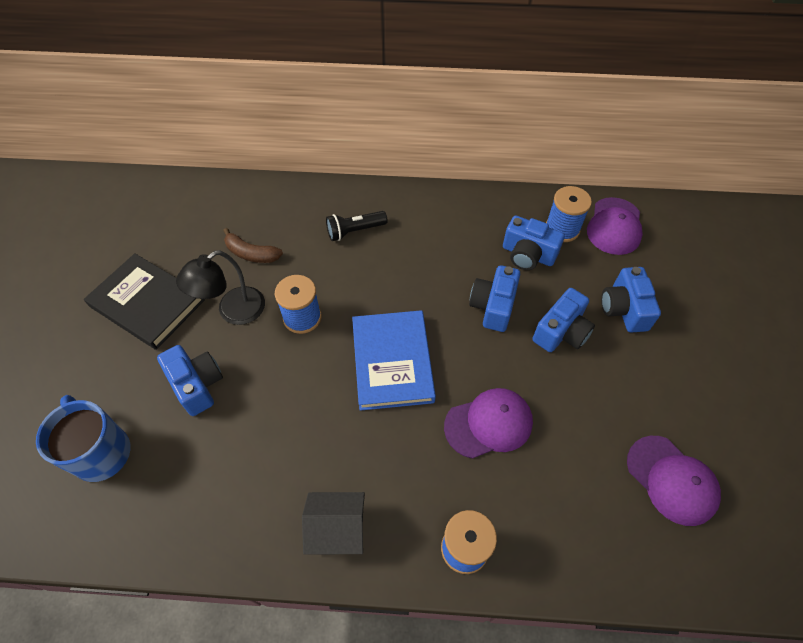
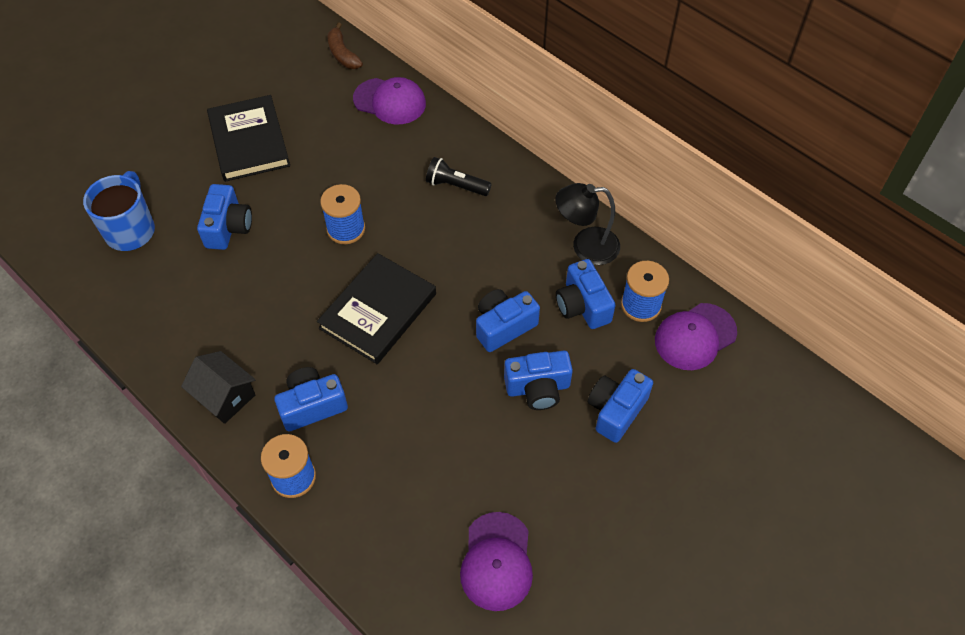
camera: 40 degrees right, 0 degrees up
(233, 311) = (301, 189): black lamp -> black lamp (585, 246)
(251, 253) = (357, 151): brown banana -> brown banana (342, 54)
(392, 362) = (378, 311): blue book -> black book
(418, 476) = (312, 406): none -> blue camera
(489, 424) = (401, 410): purple cap -> purple cap (390, 101)

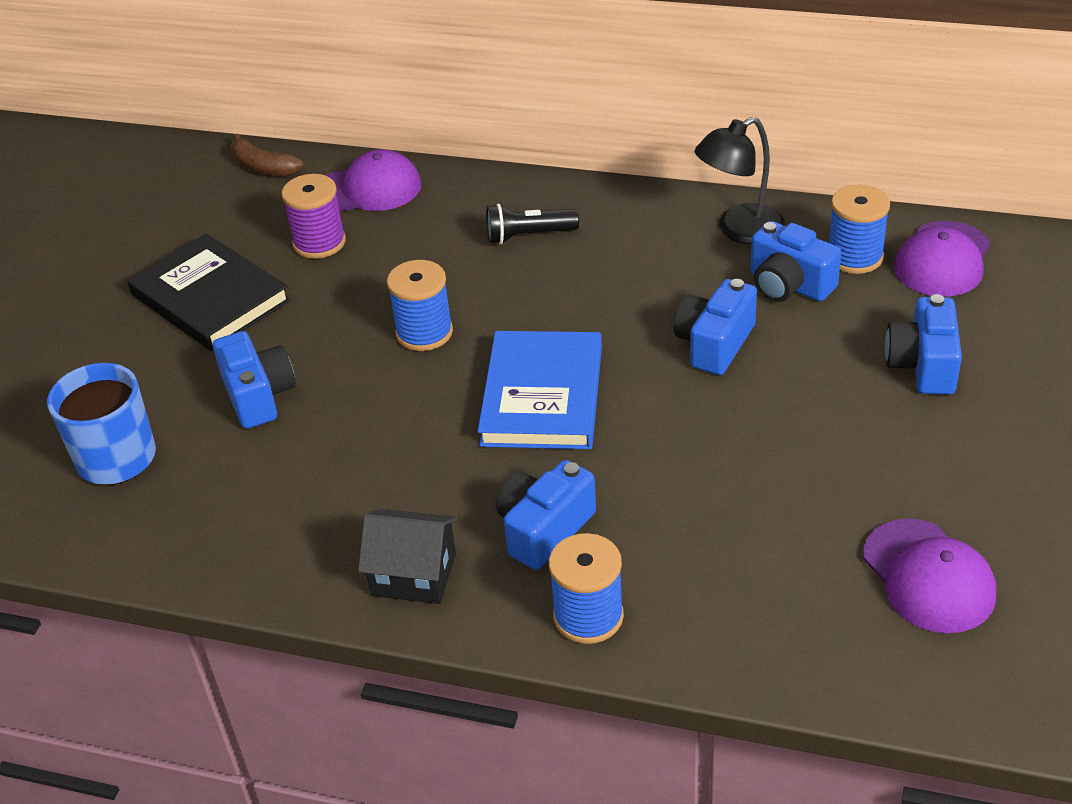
camera: 25 degrees left, 15 degrees down
(334, 130) = (319, 243): none -> purple spool
(378, 311) = (542, 396): black book -> blue book
(538, 388) = (812, 384): blue camera -> none

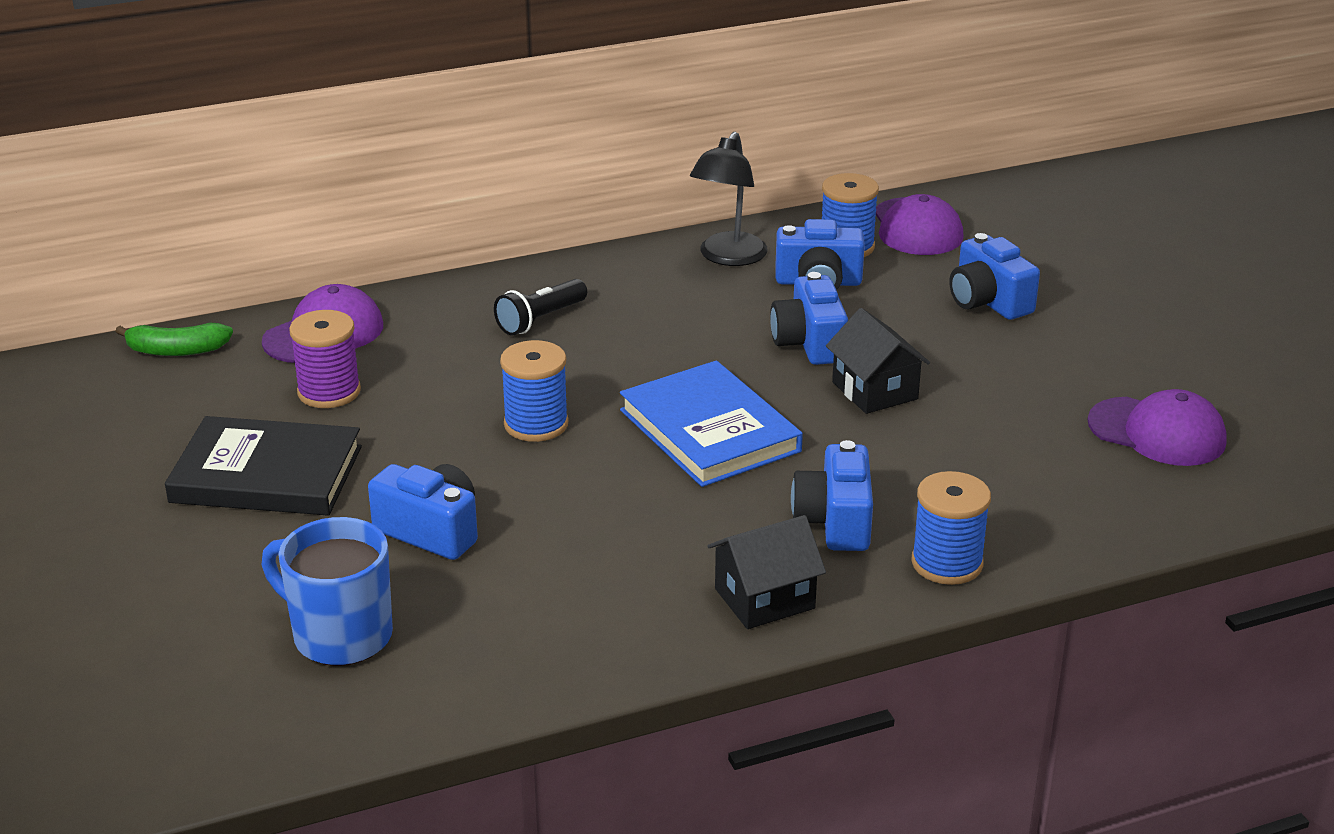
camera: 40 degrees left, 10 degrees down
(263, 167) = (176, 350): brown banana -> green banana
(717, 415) = (874, 390): none -> black house

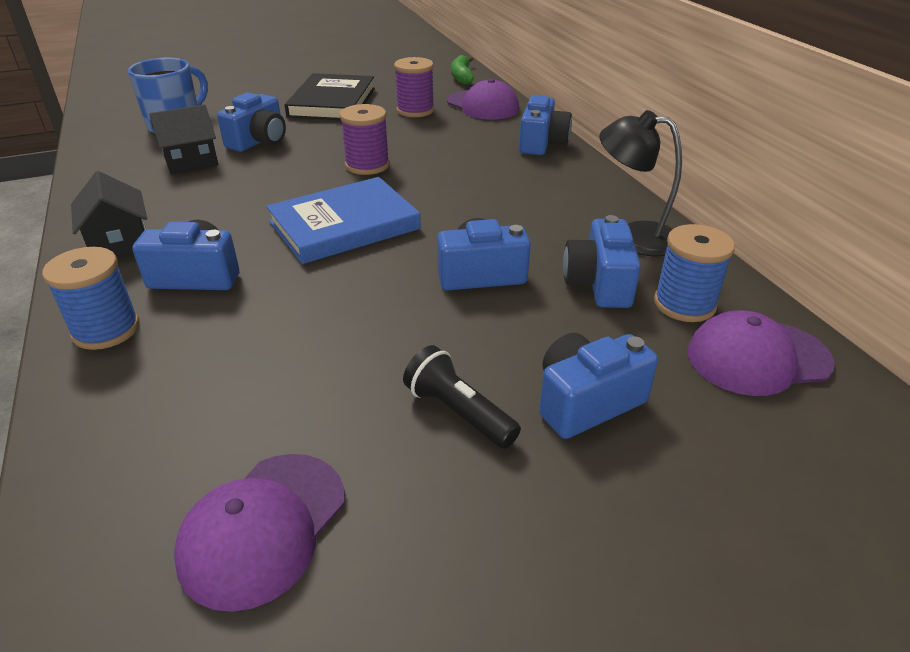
camera: 90 degrees right, 5 degrees up
(479, 293) = (542, 143): none -> blue camera
(536, 424) = (367, 165): blue spool -> purple spool
(540, 320) = (507, 163): black flashlight -> black flashlight (458, 412)
(874, 390) = (393, 307): black house -> black house (191, 161)

